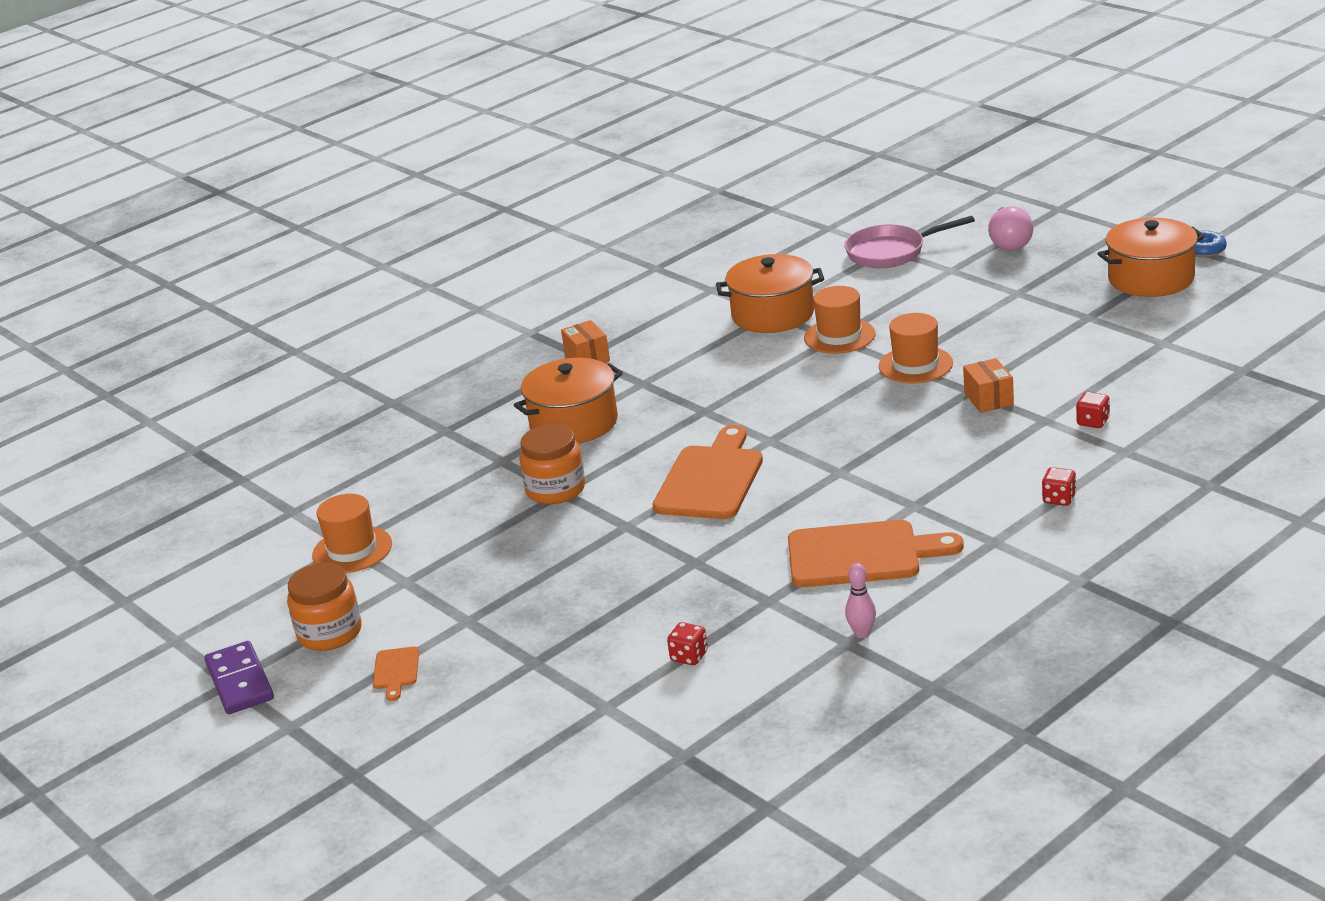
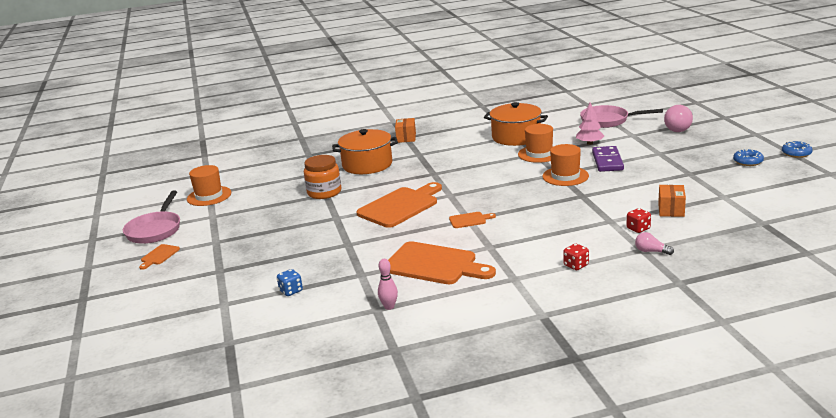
camera: 25 degrees right, 5 degrees down
(240, 681) = (96, 240): purple domino -> purple domino (607, 161)
(330, 633) = (155, 230): orange jar -> pink pan
(689, 656) = (291, 291): red dice -> blue dice
(842, 473) = (469, 220): none -> orange cutting board
(899, 299) = (589, 143): none -> pink tree
(989, 399) = (588, 202): orange box -> orange box (671, 210)
(1138, 451) = (651, 251): none -> pink light bulb
(1151, 278) = (748, 162): orange pot -> blue donut

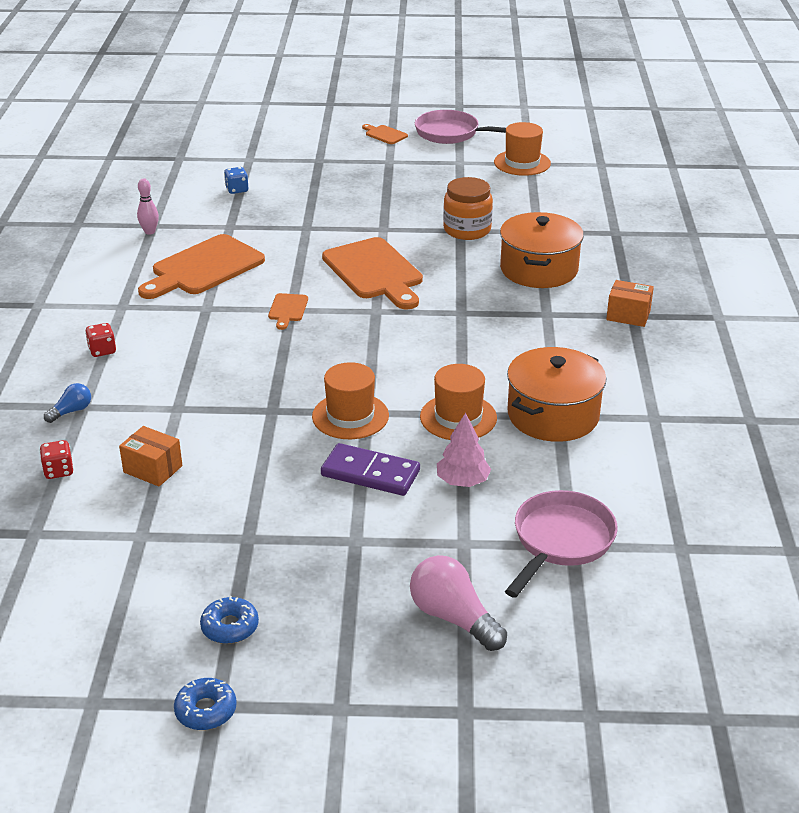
camera: 105 degrees right, 10 degrees up
(638, 229) = (133, 422): red dice -> red dice (58, 471)
(651, 251) = (71, 411): pink light bulb -> blue light bulb

